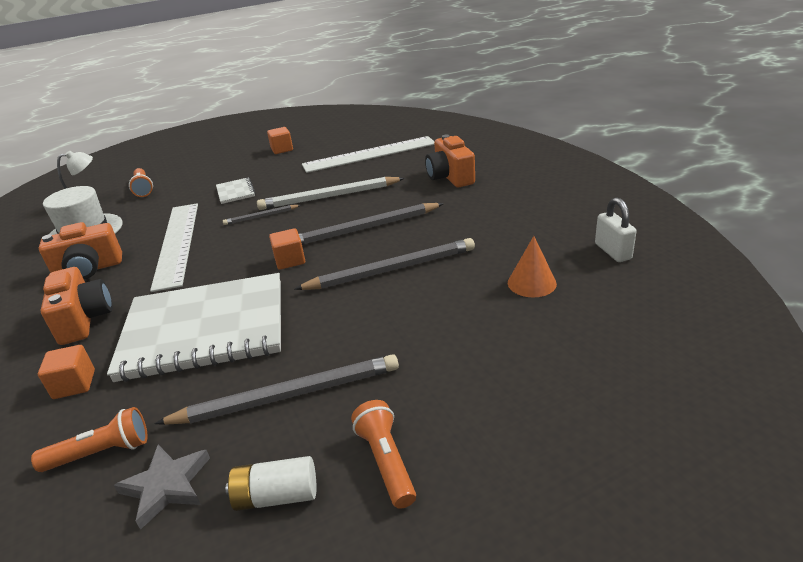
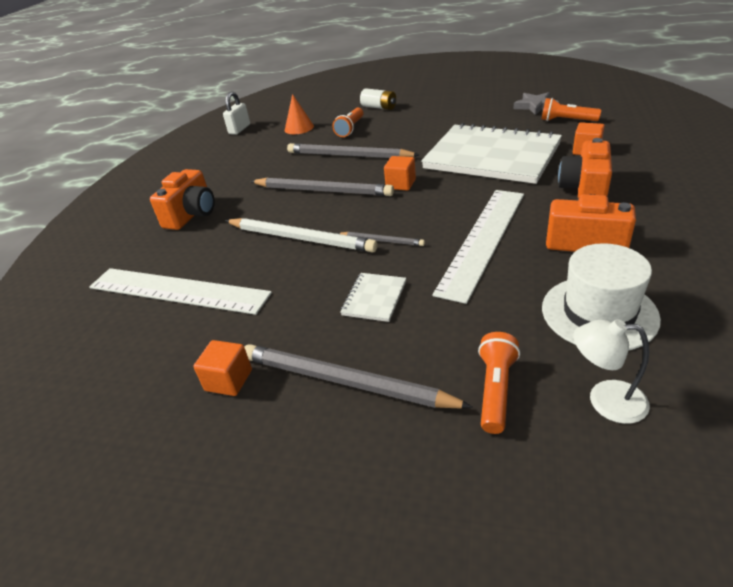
camera: 140 degrees left, 5 degrees up
(276, 496) = (491, 96): white battery -> white battery (379, 107)
(287, 395) = (465, 118): grey pencil -> grey pencil (344, 382)
(386, 462) = (443, 95): orange flashlight -> orange flashlight (350, 129)

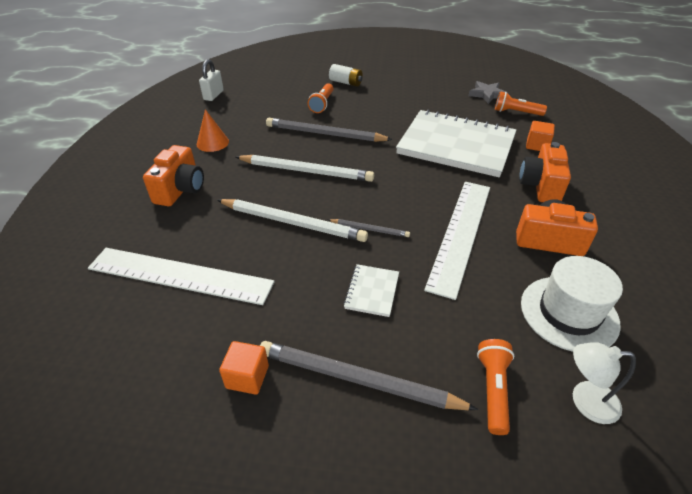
camera: 10 degrees left, 5 degrees up
(299, 128) = (272, 99): orange cone -> orange cone (212, 143)
(323, 190) = (306, 171): grey pencil -> white pencil
(401, 184) = (378, 169): orange cube -> none

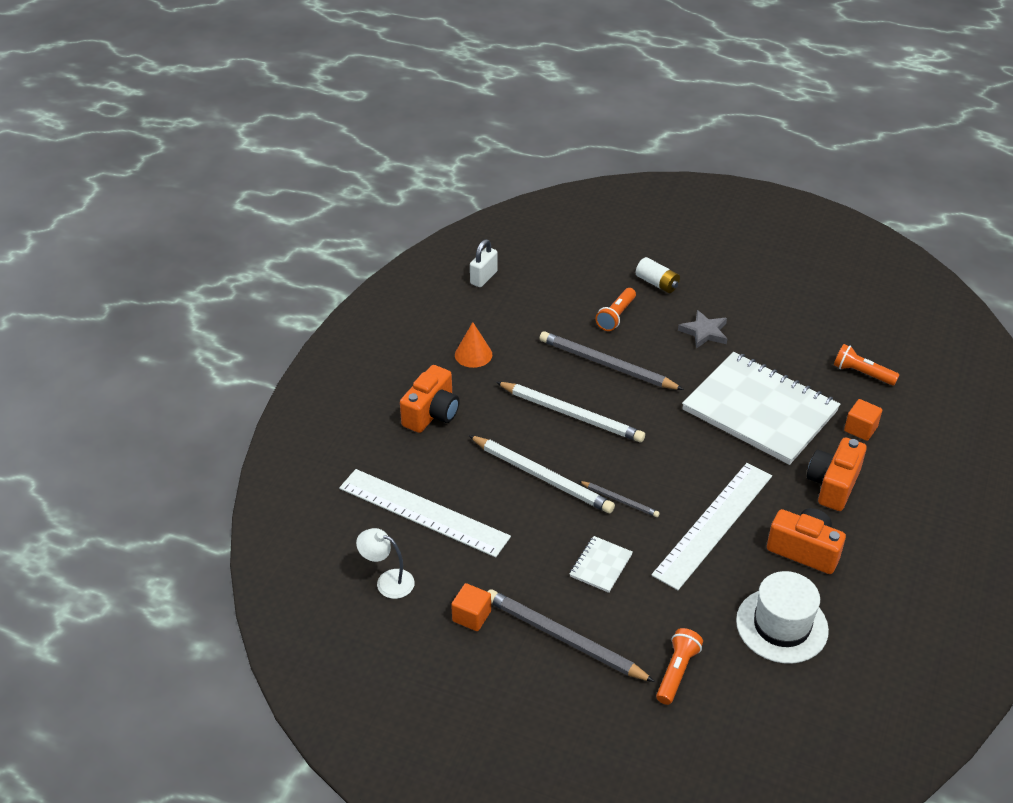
camera: 15 degrees right, 0 degrees up
(487, 94) = (839, 336): grey star -> grey star (704, 332)
(585, 401) = (752, 698): white lamp -> white lamp (388, 581)

